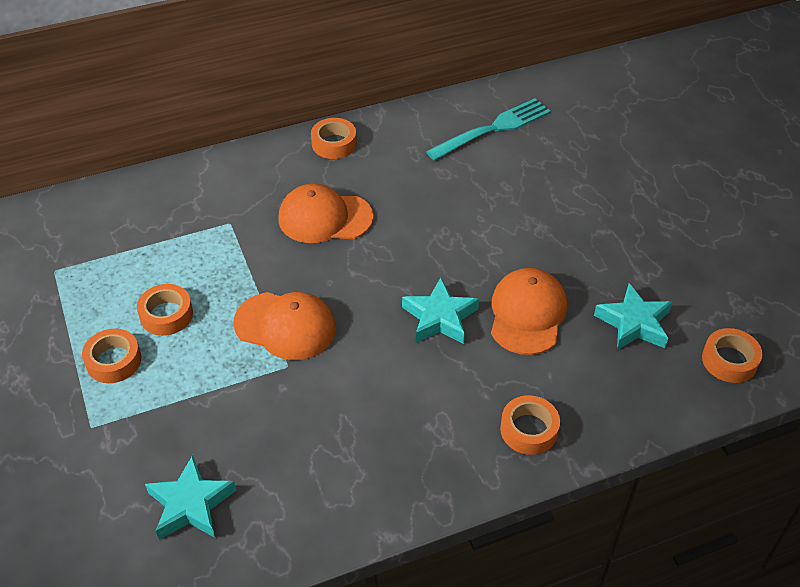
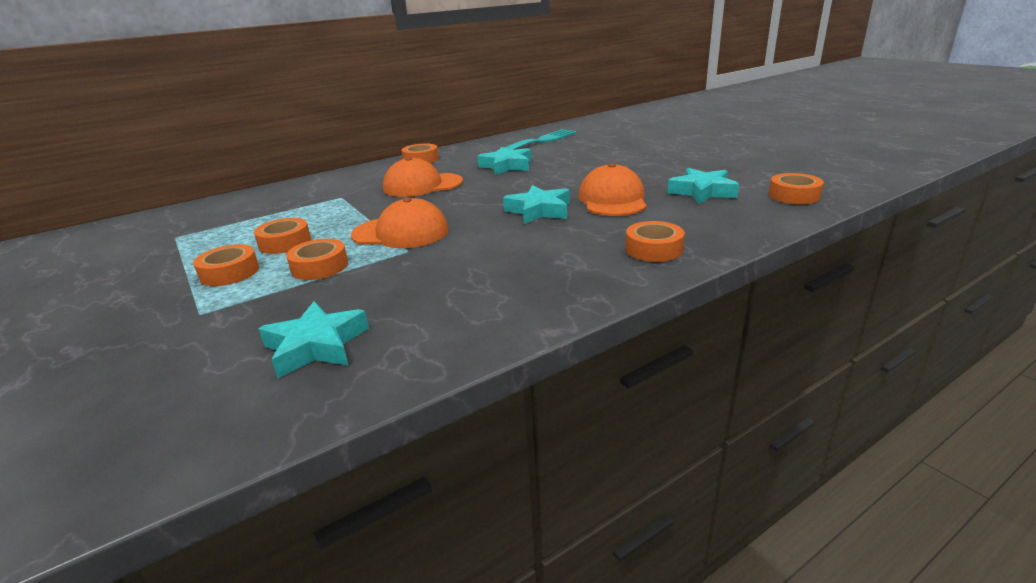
camera: 10 degrees left, 20 degrees down
(199, 373) = (319, 267): none -> orange tape
(433, 192) = (506, 166): none -> turquoise star

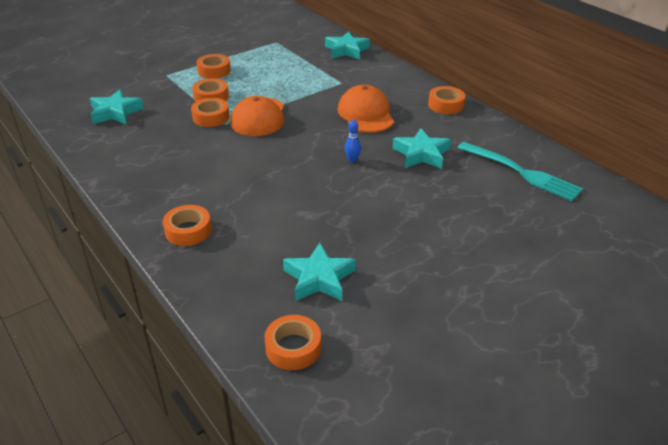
camera: 85 degrees right, 10 degrees up
(285, 243) = (254, 78): orange tape -> orange tape (211, 117)
(512, 187) = (352, 160): none -> blue bowling pin
(539, 211) = (288, 175): turquoise star -> turquoise star (346, 50)
(612, 199) = (307, 216): orange cap -> none

